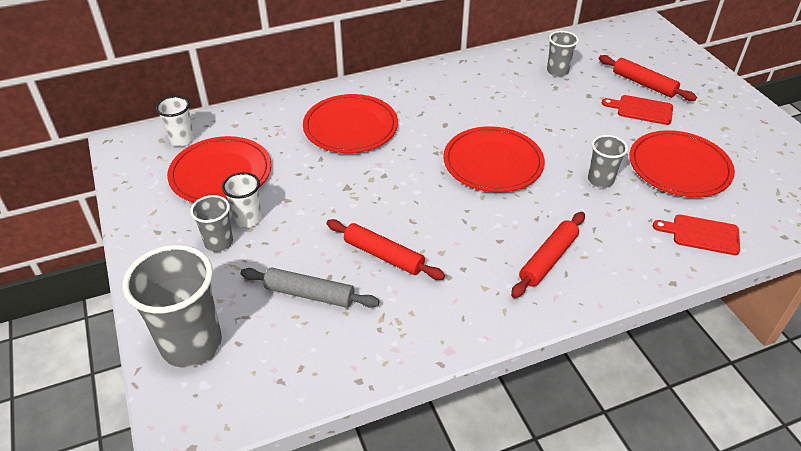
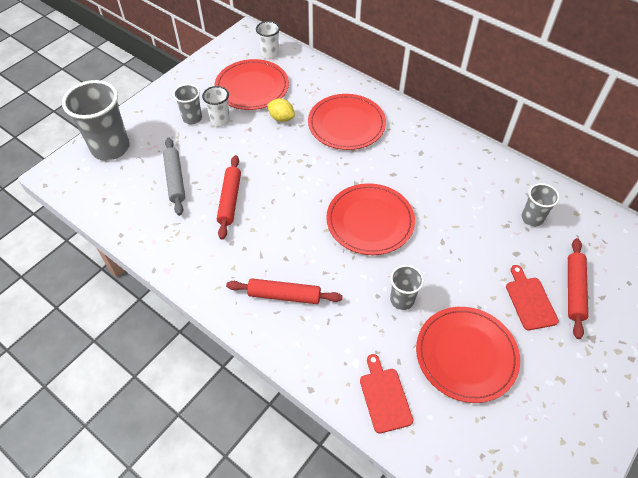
camera: 60 degrees right, 10 degrees up
(295, 169) = (281, 118): none -> yellow lemon

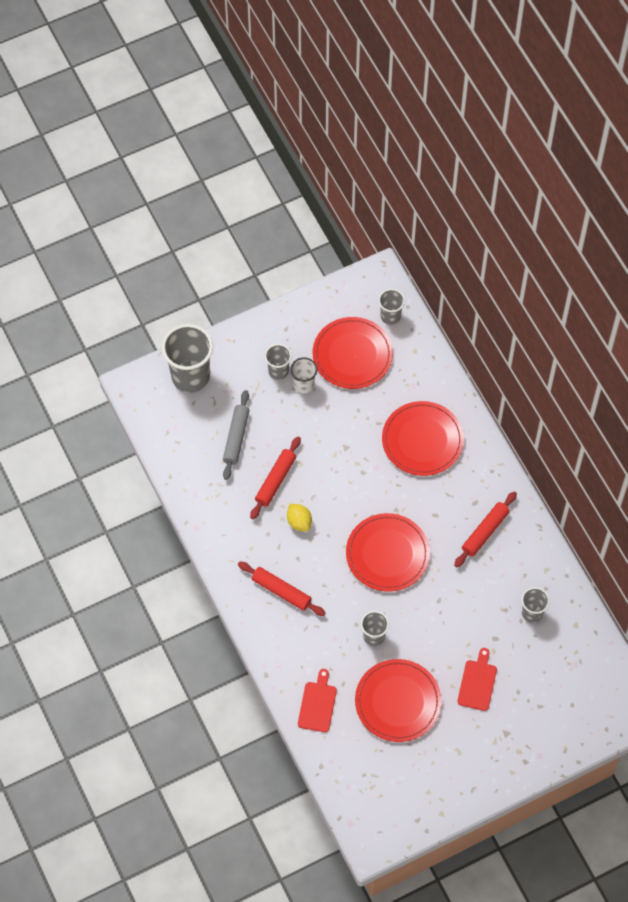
camera: 25 degrees right, 10 degrees up
(270, 54) = (390, 316): white cup -> grey cup
(281, 118) = (363, 406): yellow lemon -> yellow lemon (299, 522)
(574, 290) = (520, 690): red rolling pin -> red rolling pin (485, 532)

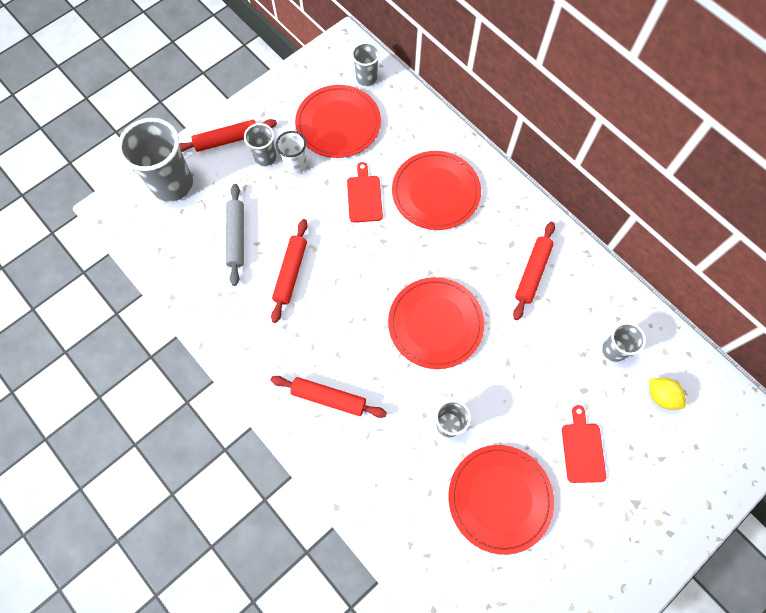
camera: 15 degrees left, 5 degrees up
(248, 346) = (227, 140): none -> red rolling pin
(299, 522) = (328, 312): yellow lemon -> yellow lemon (661, 396)
(317, 704) = (407, 528): red cutting board -> red cutting board (364, 196)

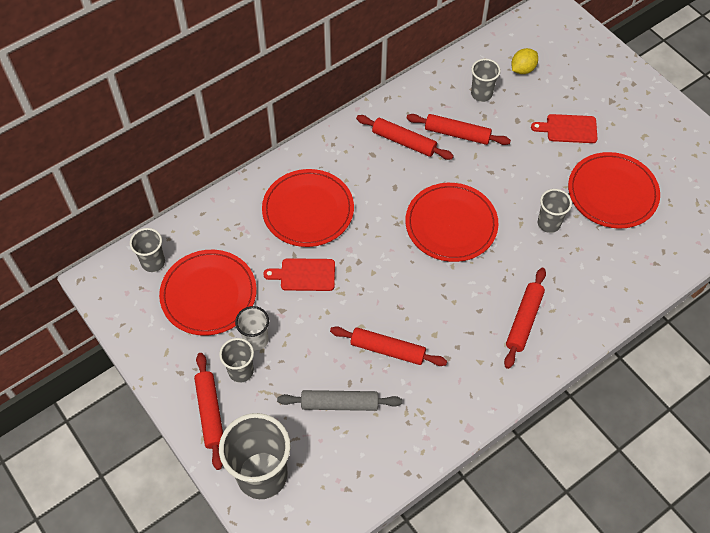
camera: 85 degrees left, 10 degrees down
(552, 326) = (457, 134): none -> red rolling pin

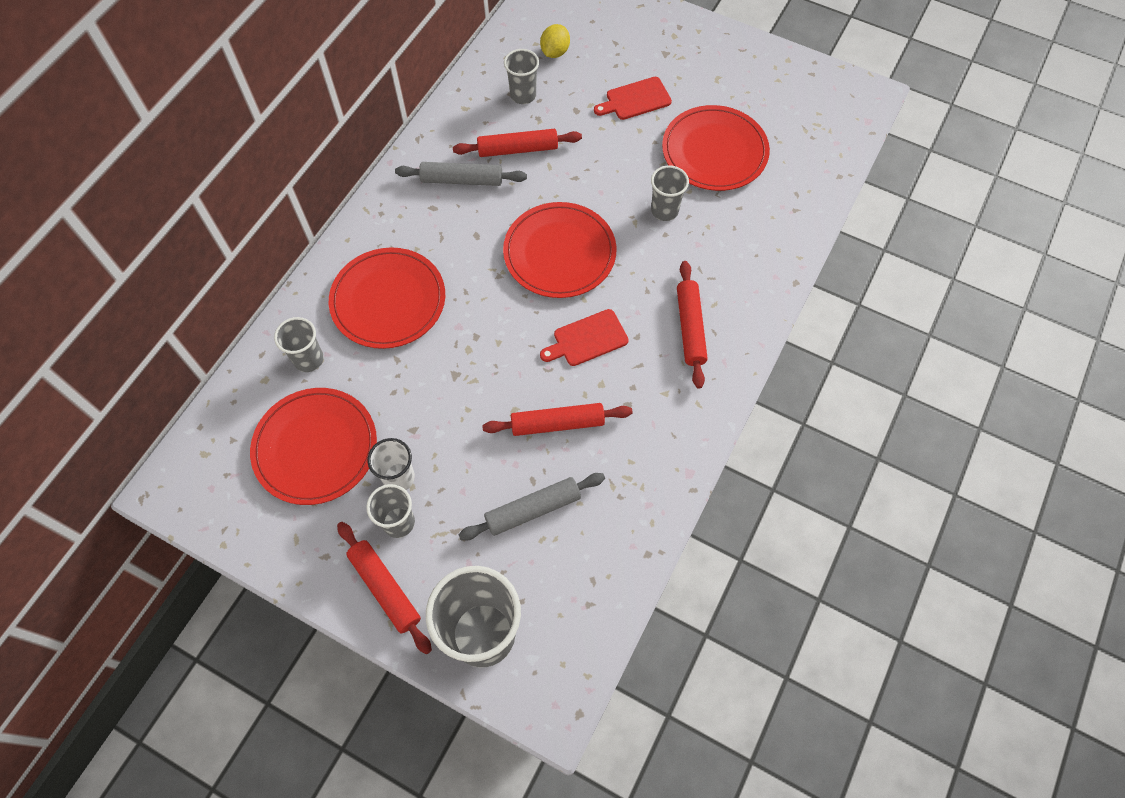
camera: 25 degrees left, 5 degrees up
(153, 262) = (227, 437): grey cup -> grey cup (308, 359)
(304, 275) = (420, 377): red cutting board -> red cutting board (587, 339)
(404, 142) = (462, 180): red rolling pin -> grey rolling pin

